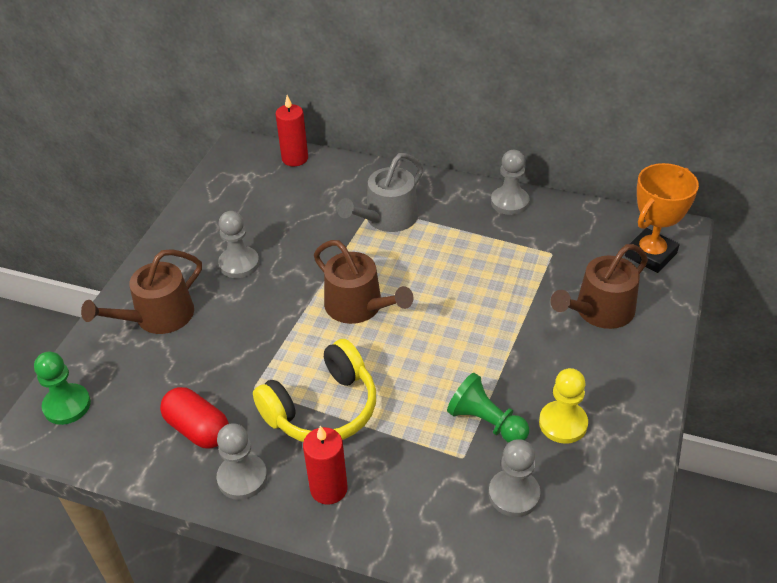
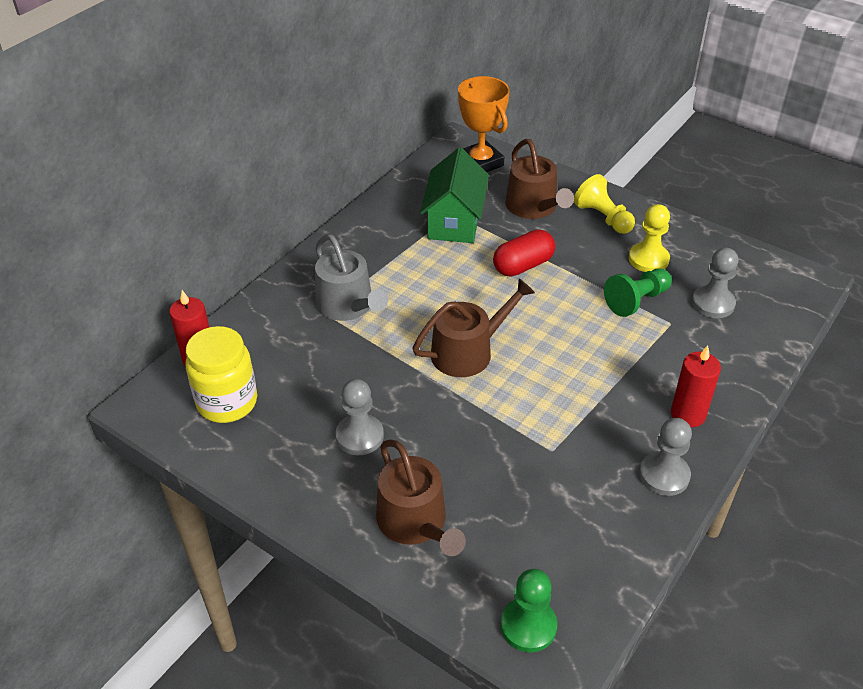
camera: 75 degrees left, 0 degrees up
(198, 429) = (595, 503): red capsule -> red capsule (523, 265)
(255, 185) = (227, 402): none -> yellow jar
(322, 409) = (594, 402): yellow headphones -> none
(509, 202) = (370, 220): grey pawn -> none
(540, 257) = (454, 221): none -> green house
(616, 372) = (603, 218): none -> yellow pawn

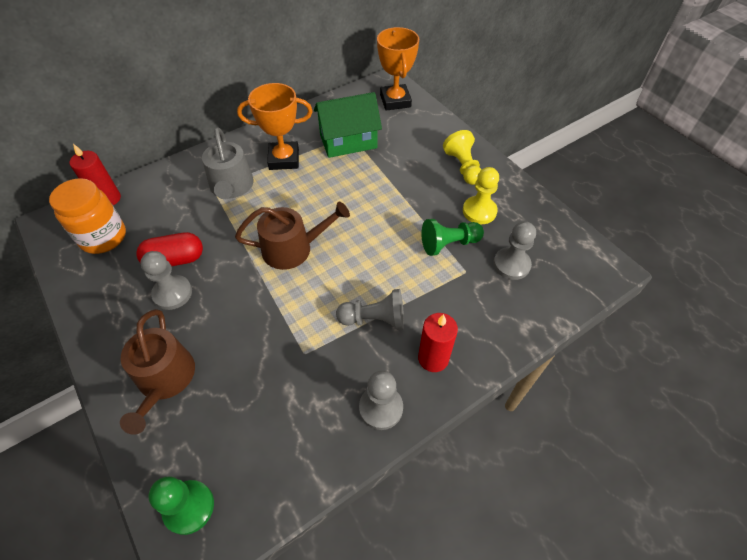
camera: 20 degrees right, 10 degrees up
(227, 402) = (103, 237): yellow jar -> orange jar
(391, 259) = (284, 159): none -> orange trophy
(454, 221) = (348, 141): green house -> green house turned 45 degrees clockwise
(523, 265) = (377, 190): red capsule -> red capsule (175, 260)
(534, 207) = (414, 145): brown watering can -> none
(604, 396) = (374, 319): none -> grey pawn

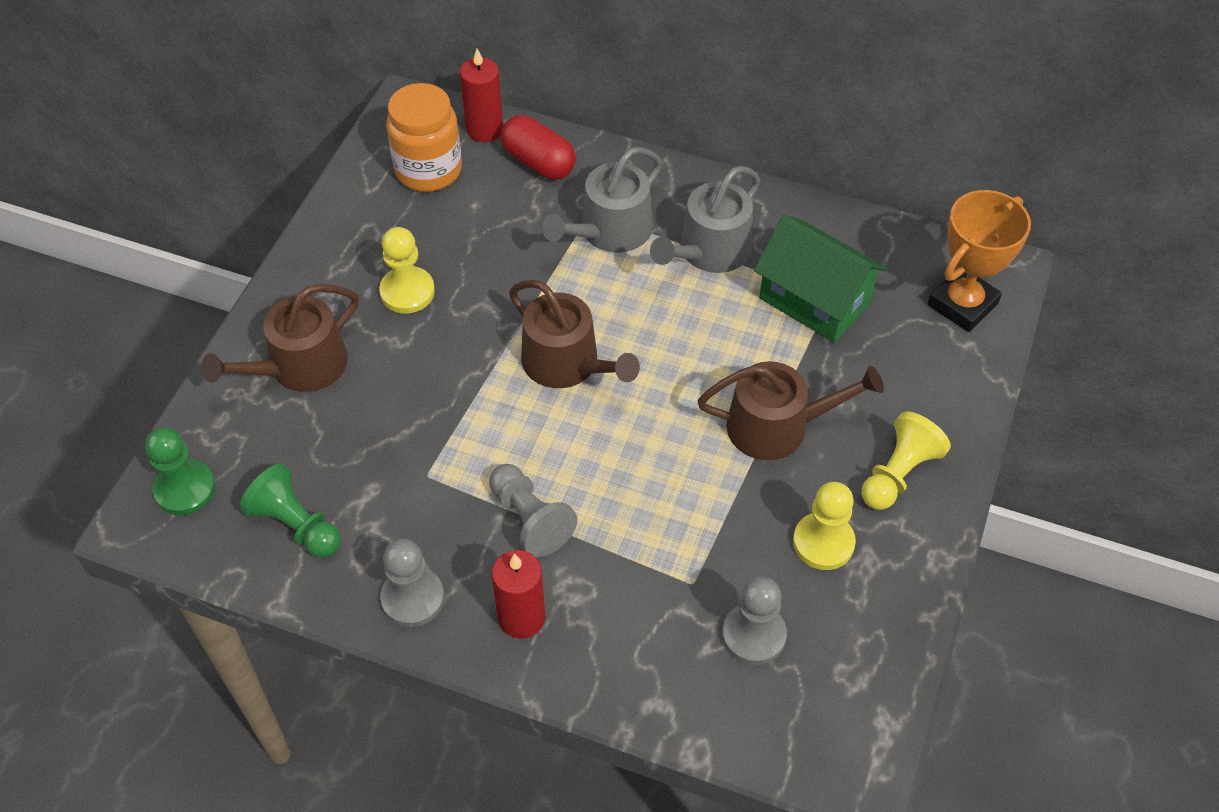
camera: 55 degrees right, 0 degrees up
(172, 293) = (407, 292): grey pawn -> yellow pawn
(175, 260) = (453, 259): red capsule -> red capsule (538, 162)
(284, 159) = (709, 251): orange trophy -> grey watering can
(404, 191) = (778, 426): none -> brown watering can
(449, 244) = (725, 536): green pawn -> green pawn (296, 525)

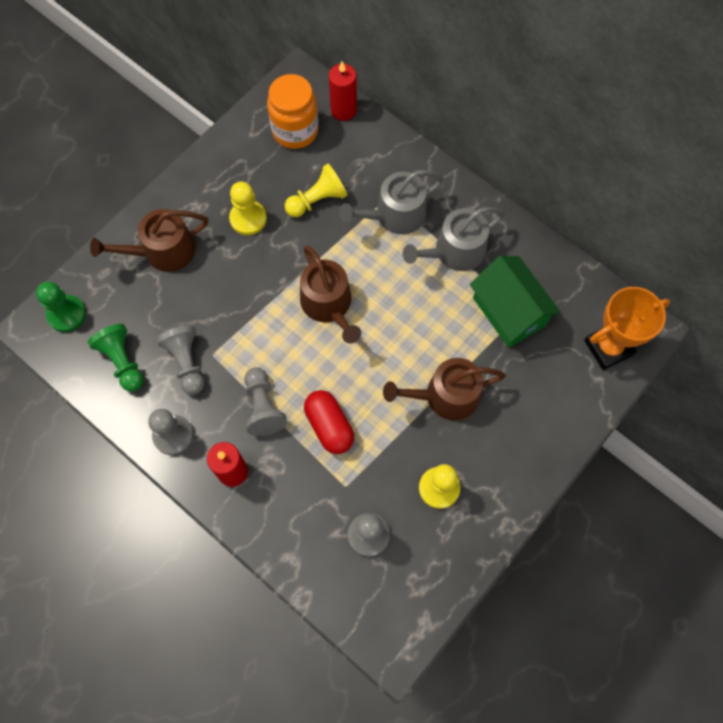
camera: 20 degrees right, 15 degrees up
(393, 497) = (187, 363): none -> grey pawn
(538, 162) = (369, 147): red capsule -> red capsule (329, 426)
(778, 426) = (445, 396): brown watering can -> brown watering can turned 150 degrees clockwise
(898, 474) = (508, 457): yellow pawn -> yellow pawn (317, 200)

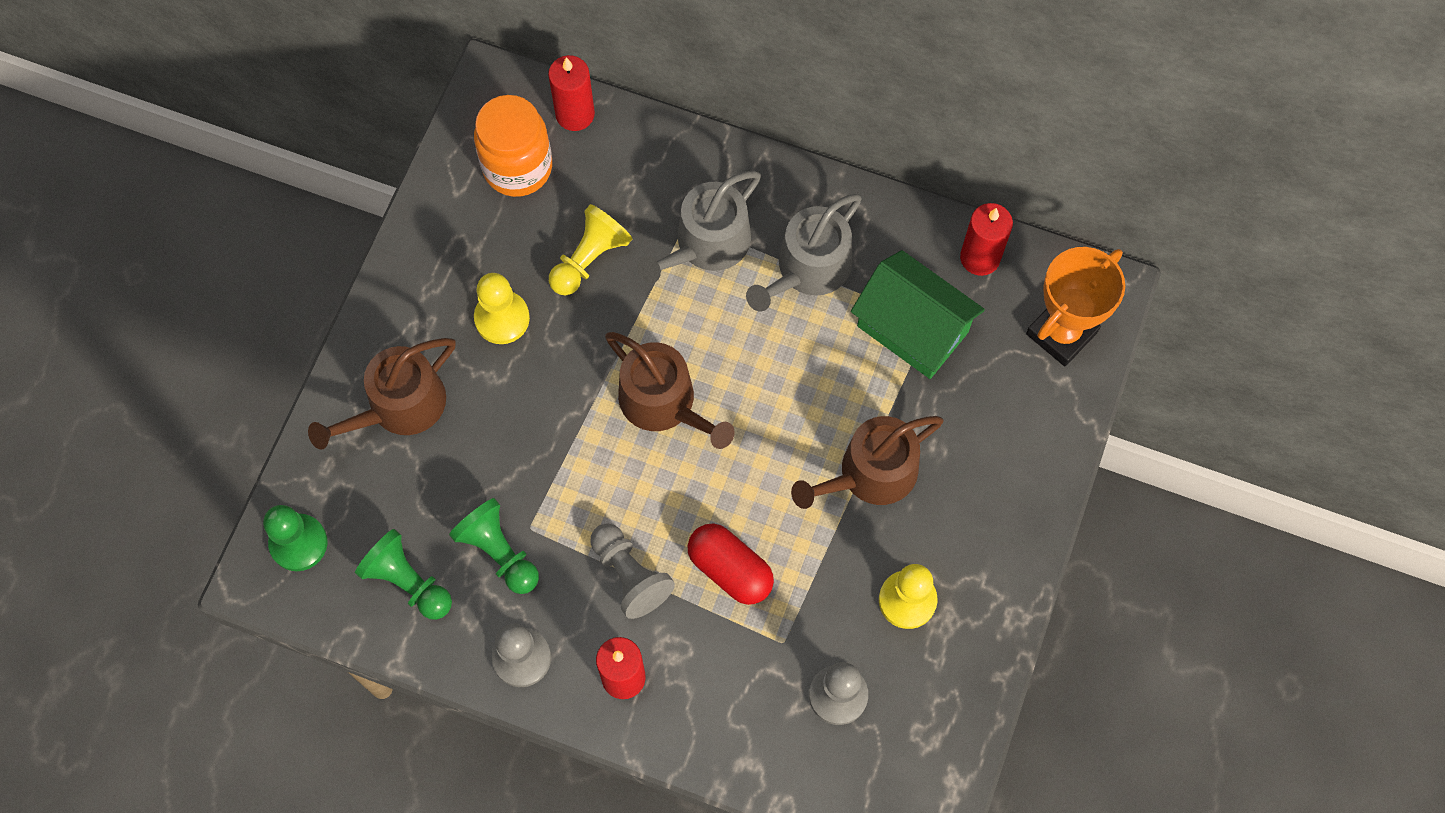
camera: 20 degrees left, 0 degrees up
(187, 363) = (499, 552): grey pawn -> green pawn
(570, 281) = (980, 257): none -> red candle

